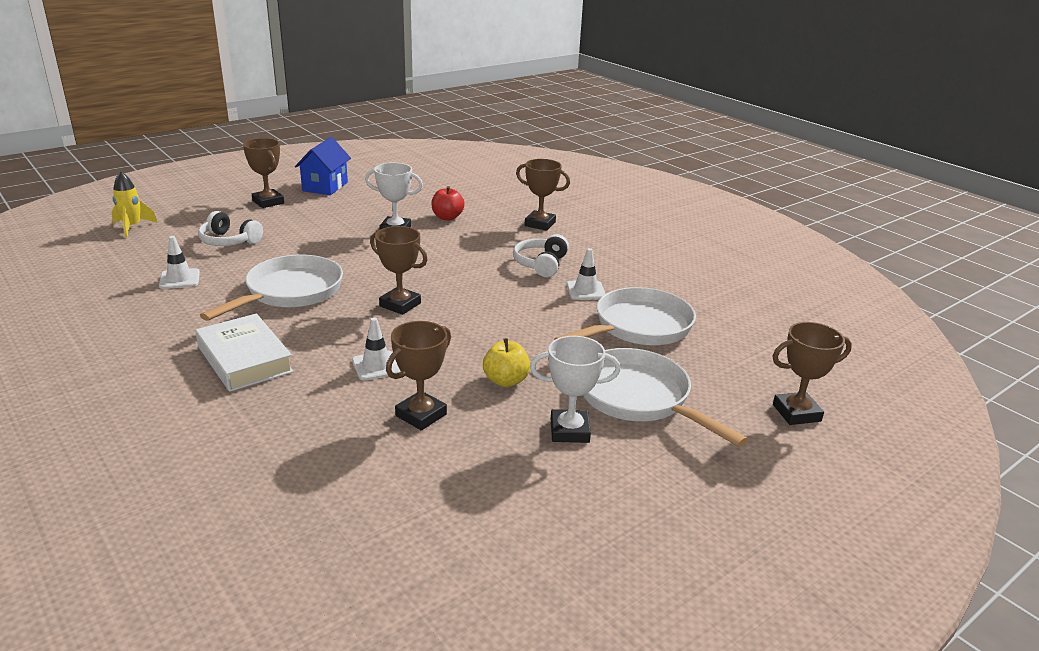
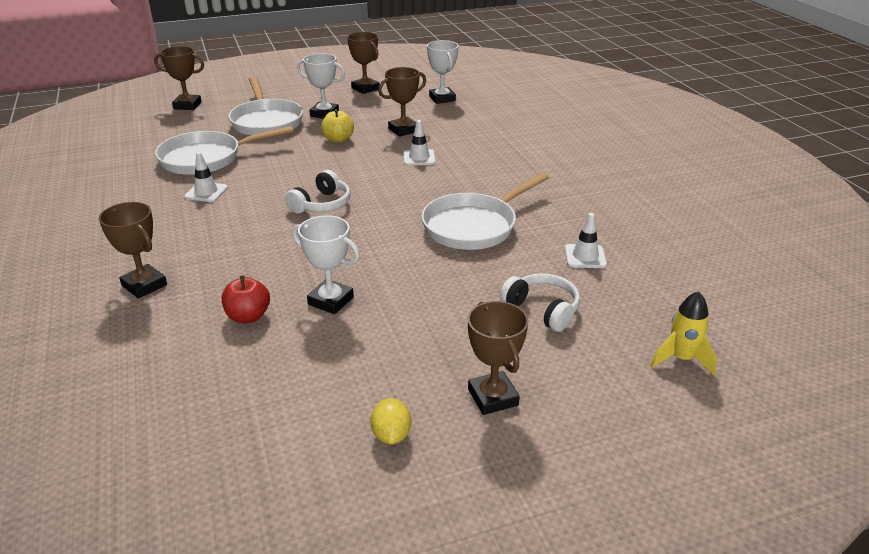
camera: 160 degrees left, 5 degrees up
(244, 359) = (512, 174): white book -> none
(325, 186) = (391, 435): blue house -> yellow lemon
(383, 516) = (442, 98): none -> white trophy
(400, 305) = (378, 200): brown trophy -> brown trophy (365, 88)
(541, 264) = (212, 225): white headphones -> white headphones (321, 204)

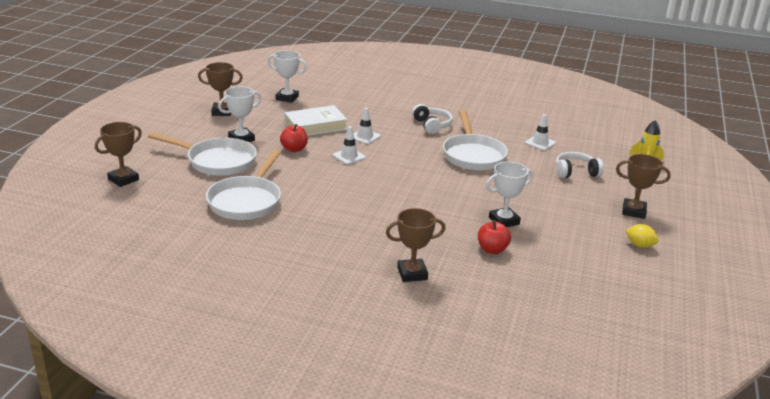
camera: 55 degrees left, 5 degrees down
(206, 192) = (305, 217): white traffic cone -> white traffic cone (349, 156)
(321, 204) = (383, 186): white headphones -> white headphones (432, 125)
(338, 139) = (294, 149): yellow apple -> red apple
(403, 130) = (315, 126): brown trophy -> white book

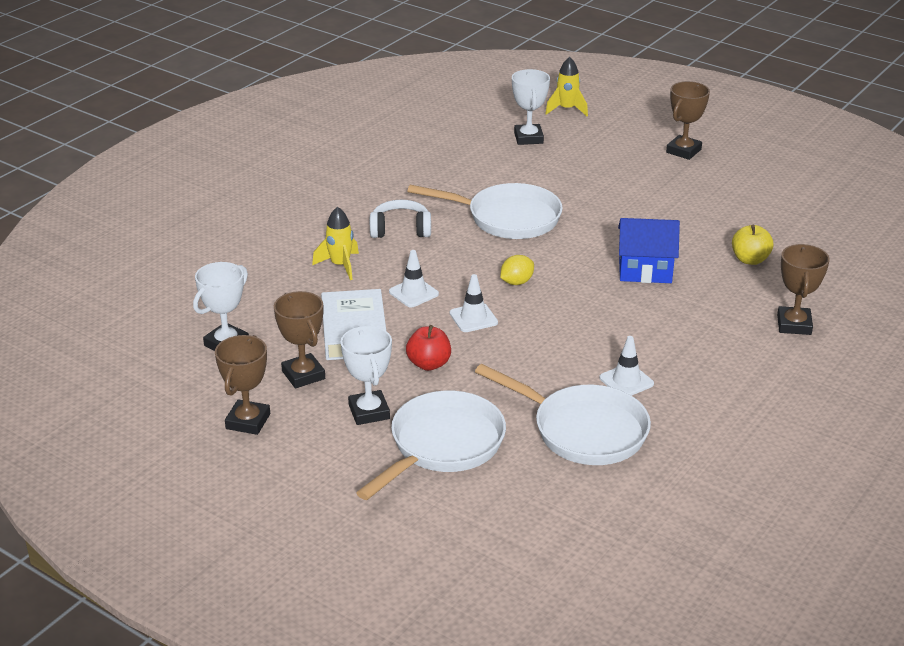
camera: 70 degrees left, 5 degrees up
(123, 179) = (472, 555): brown trophy -> brown trophy (303, 375)
(380, 114) = (340, 265): none -> yellow rocket
(444, 208) = (645, 271): none -> blue house
(492, 250) = (750, 260): red apple -> yellow apple
(504, 221) = (686, 236): white trophy -> white trophy (528, 138)
(540, 143) = (491, 163): white traffic cone -> white traffic cone (626, 381)
(575, 172) = (580, 160): white headphones -> none
(639, 245) = (756, 168): yellow lemon -> yellow lemon (516, 282)

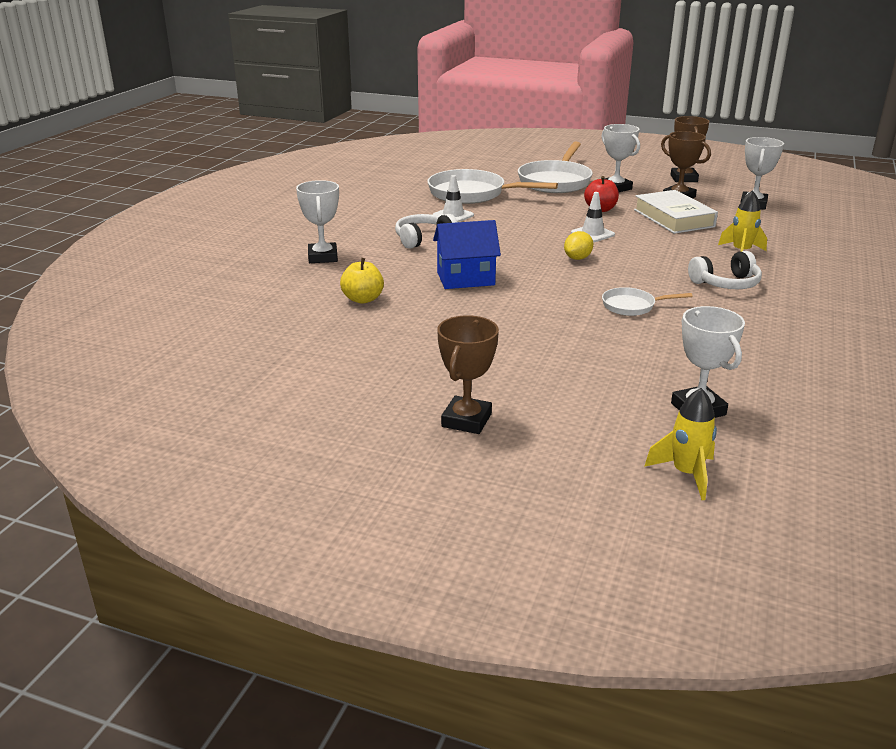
camera: 165 degrees right, 5 degrees down
(413, 293) = (656, 242): white traffic cone -> none
(507, 218) = (632, 306): white pan -> white pan, size x0.51
(675, 339) = (423, 239): none -> white headphones
(794, 325) = (323, 257): brown trophy -> white trophy

